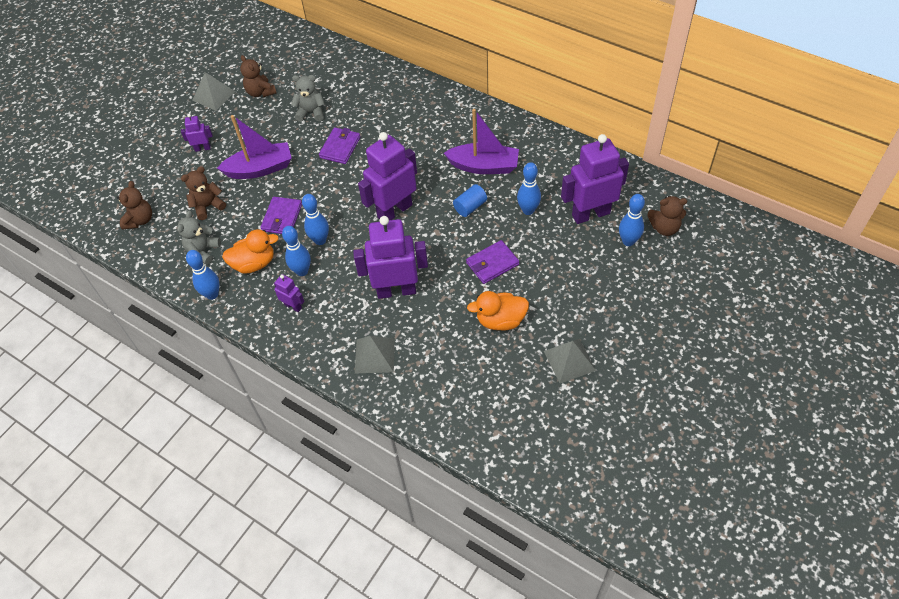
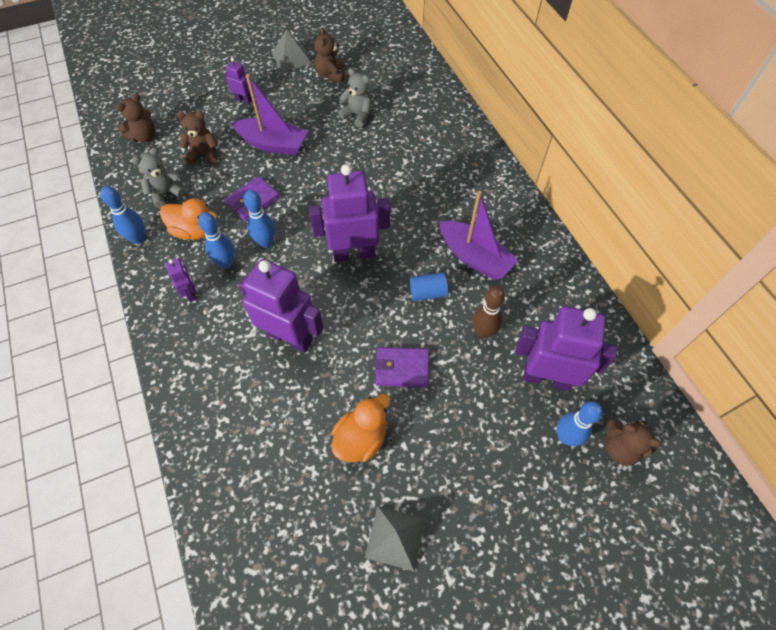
camera: 30 degrees right, 5 degrees up
(340, 147) = (356, 162): purple wallet -> none
(375, 355) = (216, 393): grey pyramid -> none
(500, 320) = (361, 438): orange duck -> orange duck turned 105 degrees clockwise
(528, 210) = (483, 332): blue bowling pin -> brown bowling pin

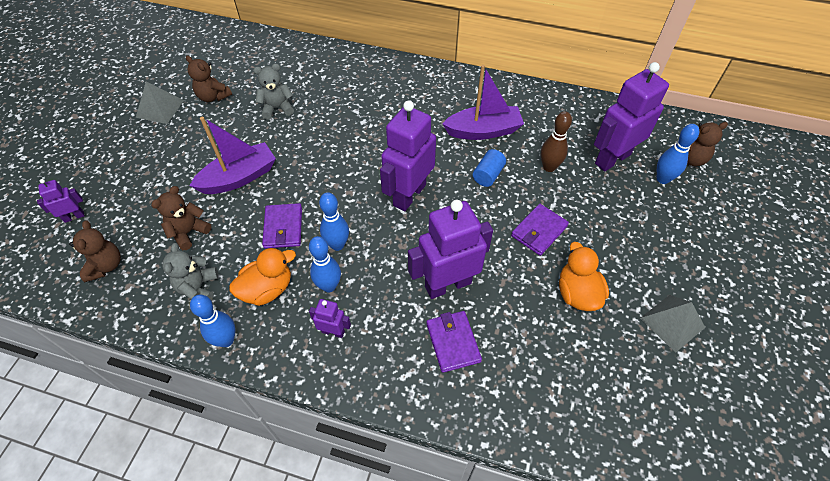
camera: 50 degrees left, 5 degrees down
(240, 375) = (453, 342): none -> purple wallet
(244, 100) = (163, 167): purple robot -> purple robot (74, 217)

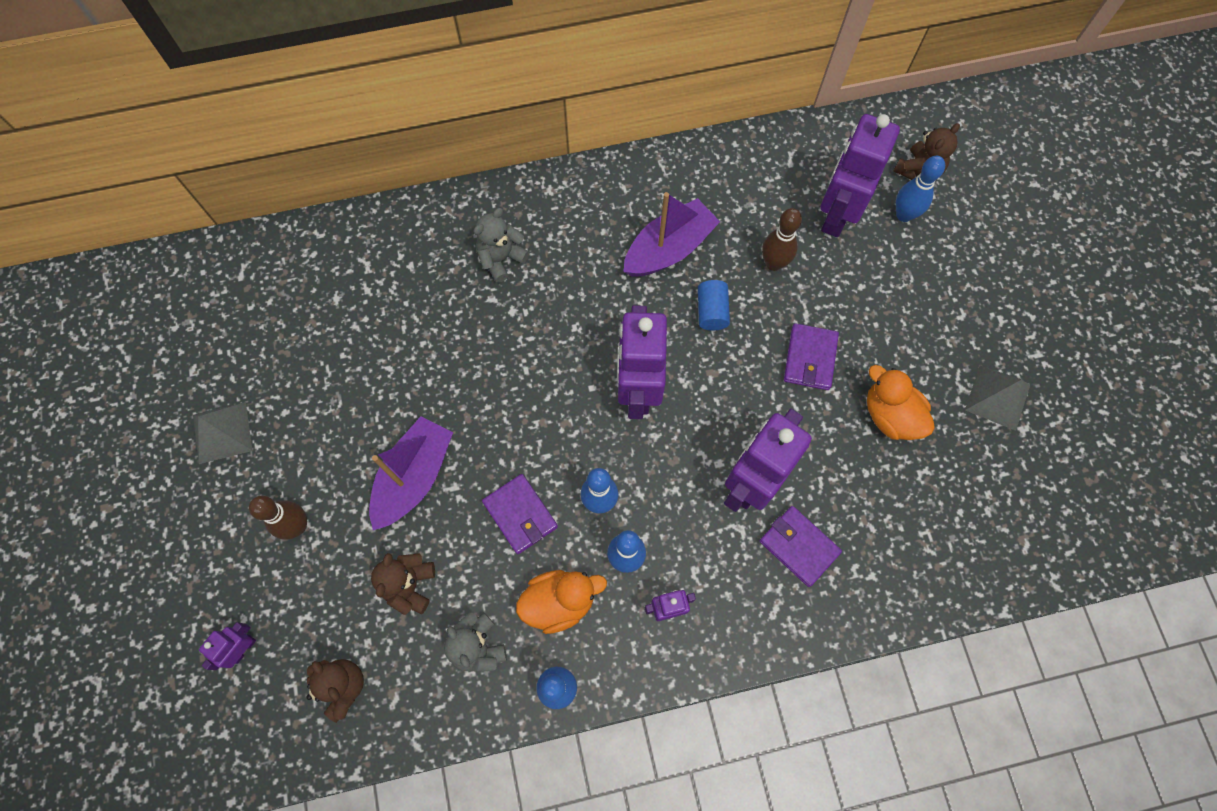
camera: 30 degrees left, 15 degrees up
(157, 170) = (297, 526): none -> brown bowling pin
(213, 96) = (282, 375): brown teddy bear -> none
(267, 289) = (559, 602): orange duck -> orange duck turned 45 degrees clockwise
(277, 108) = (385, 348): grey teddy bear -> grey teddy bear (501, 259)

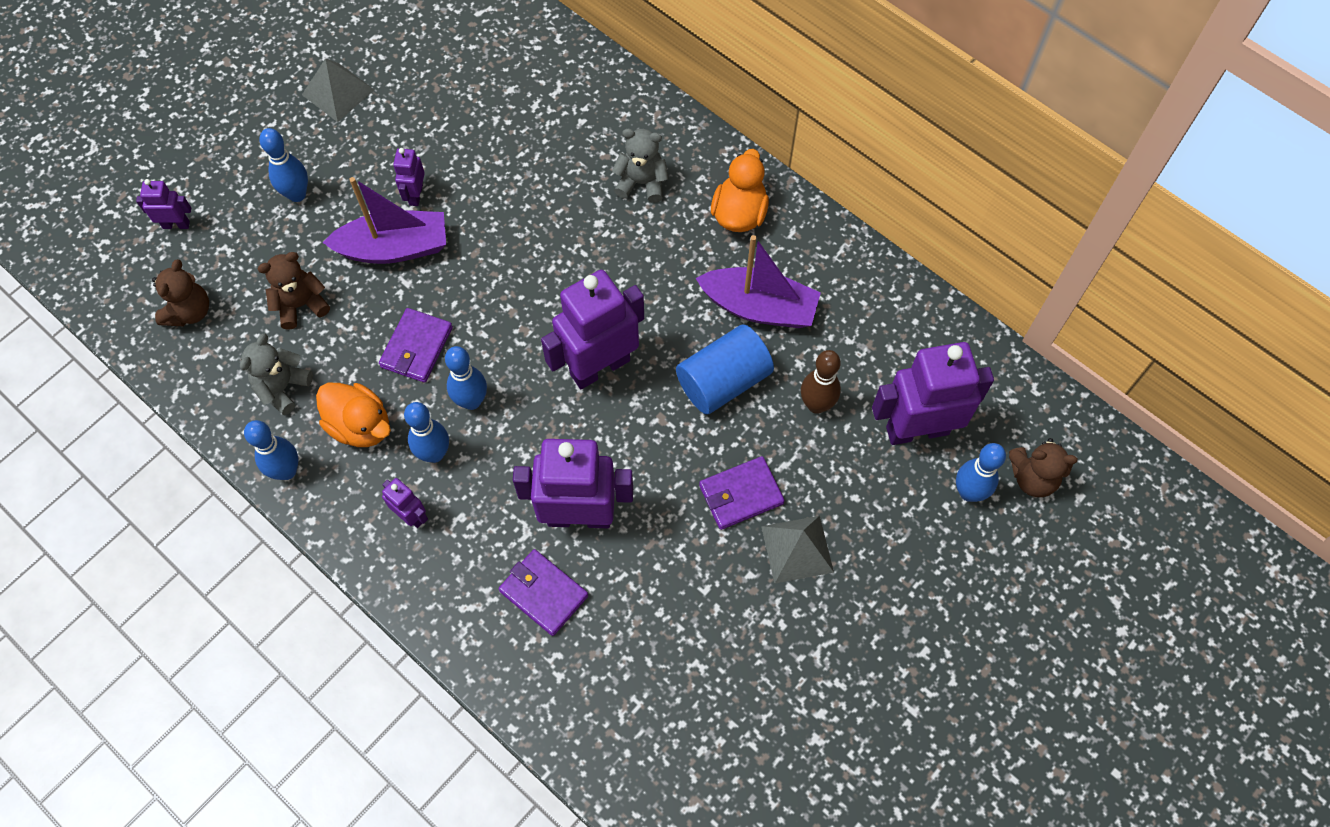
camera: 55 degrees right, 5 degrees down
(297, 526) = (297, 194): brown bowling pin -> blue bowling pin
(376, 430) = (415, 195): none -> purple robot
(711, 311) = (723, 381): blue cylinder -> blue cylinder, size x1.69
(799, 546) = (544, 593): purple wallet -> purple wallet turned 60 degrees counterclockwise
(890, 415) = (736, 601): orange duck -> orange duck (739, 213)
(997, 397) = (832, 694): grey pyramid -> grey pyramid (797, 549)

